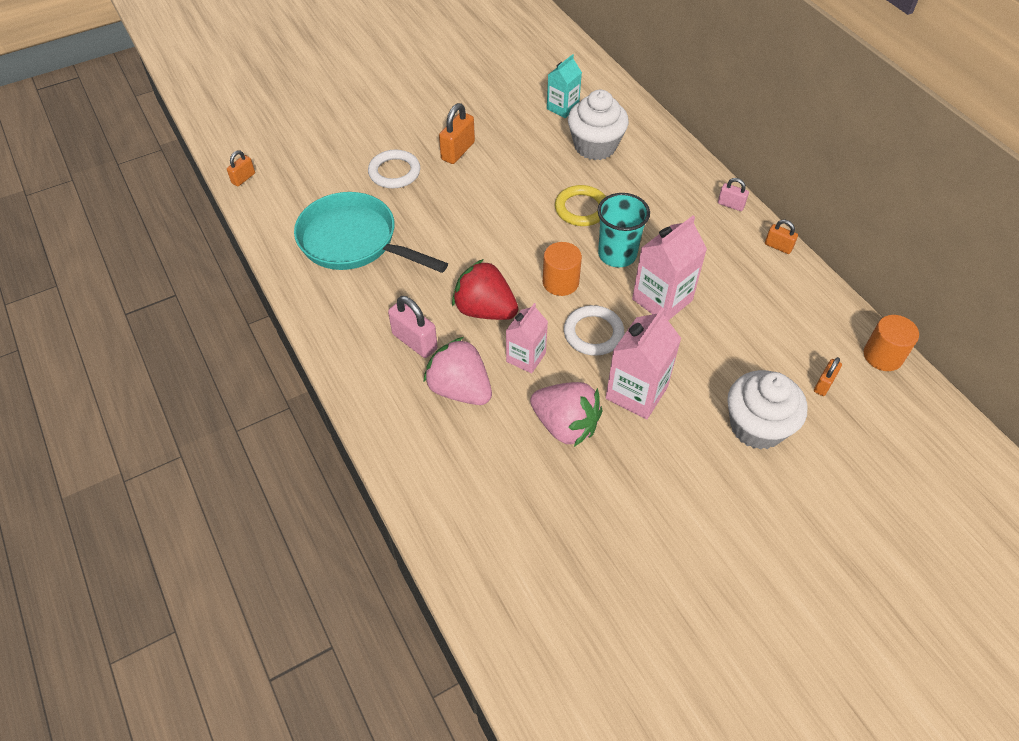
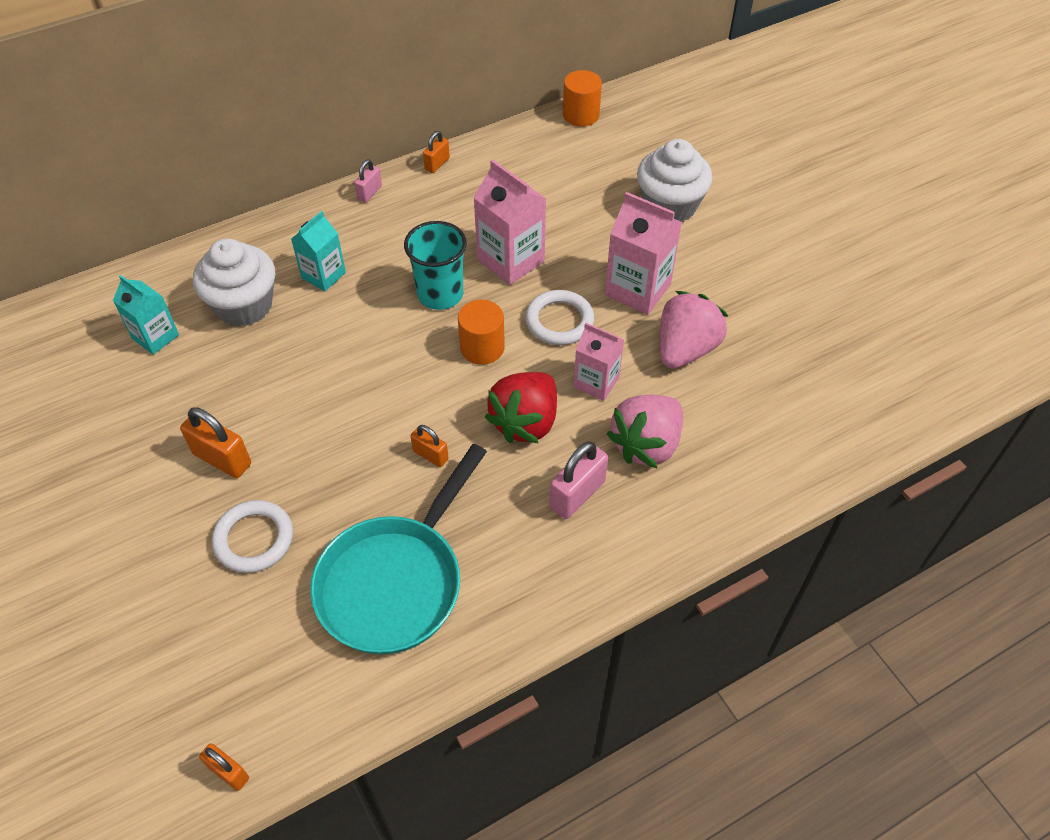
camera: 90 degrees left, 0 degrees up
(581, 209) = (359, 324): yellow ring -> none
(630, 185) = (323, 275): none -> turquoise carton
(824, 384) = (616, 156): orange padlock -> orange padlock (430, 455)

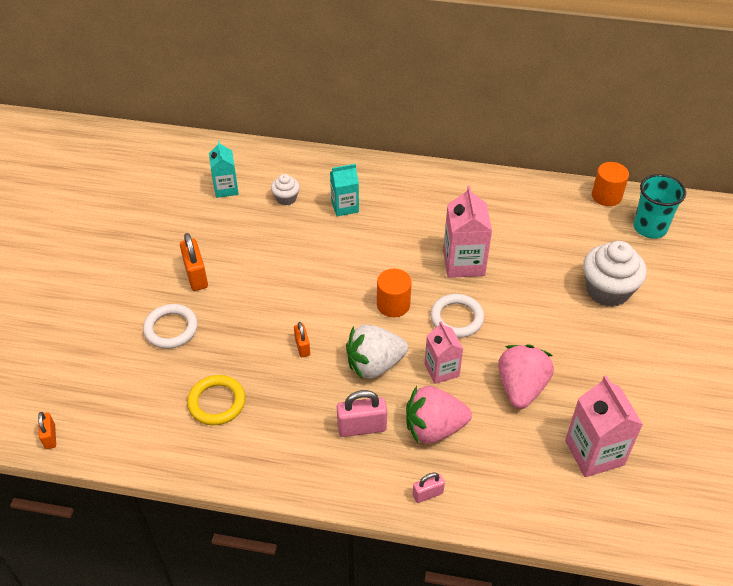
camera: 40 degrees right, 5 degrees down
(244, 305) = (286, 198): white cupcake -> white cupcake, size x0.51
(369, 193) = (419, 172): pink padlock -> pink padlock (427, 494)
(396, 581) = (217, 402): turquoise pan -> yellow ring
(437, 164) = (477, 177): orange padlock -> none
(440, 294) = (400, 257): turquoise cup -> turquoise cup (650, 227)
(525, 422) = (374, 365): red strawberry -> white strawberry
(637, 289) = (528, 330): pink carton -> pink carton (594, 453)
(685, 349) = (521, 387): pink strawberry -> pink strawberry turned 60 degrees counterclockwise

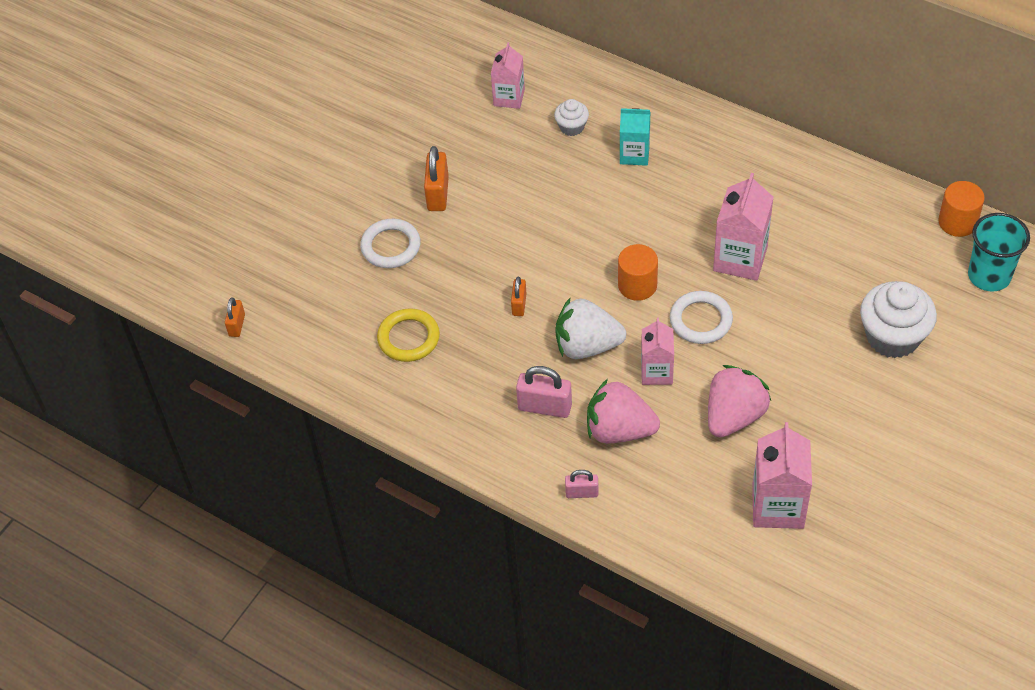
camera: 25 degrees right, 5 degrees up
(226, 188) = (509, 97): turquoise carton -> pink carton

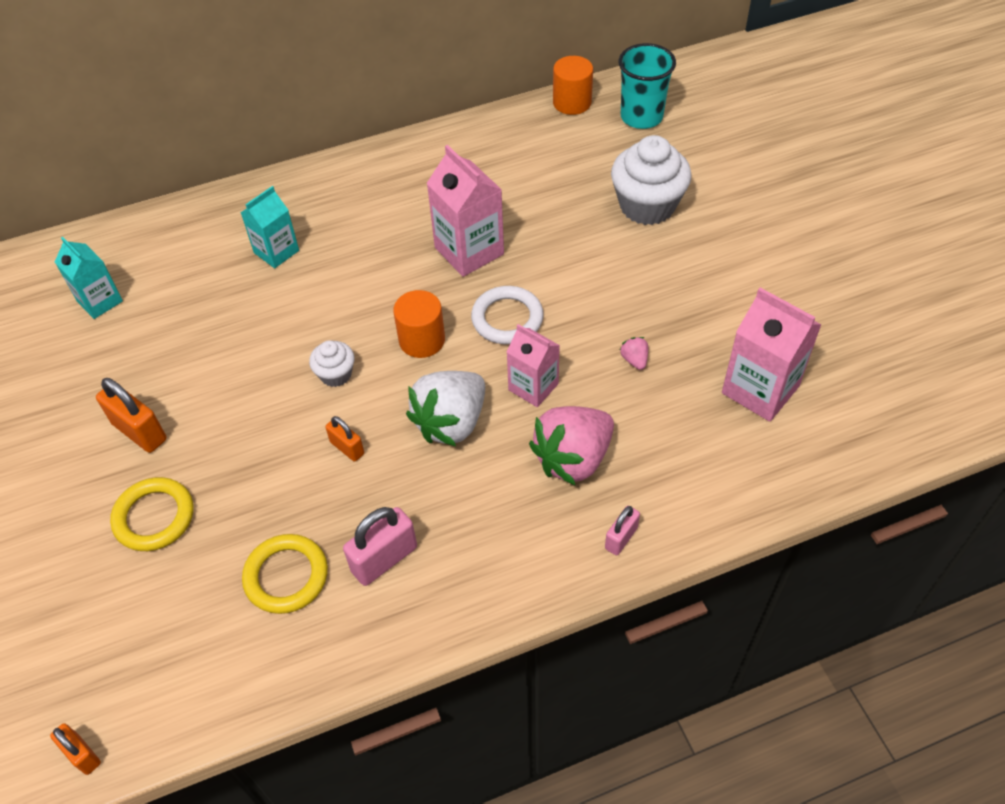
camera: 55 degrees left, 0 degrees up
(391, 246) = (154, 517): white ring -> yellow ring
(509, 97) = (100, 301): pink carton -> turquoise carton
(544, 407) = (490, 505): pink padlock -> pink padlock (384, 559)
(572, 127) = (192, 276): white cupcake -> white cupcake (335, 374)
(734, 416) = (634, 360): pink strawberry -> pink strawberry, size x0.40

